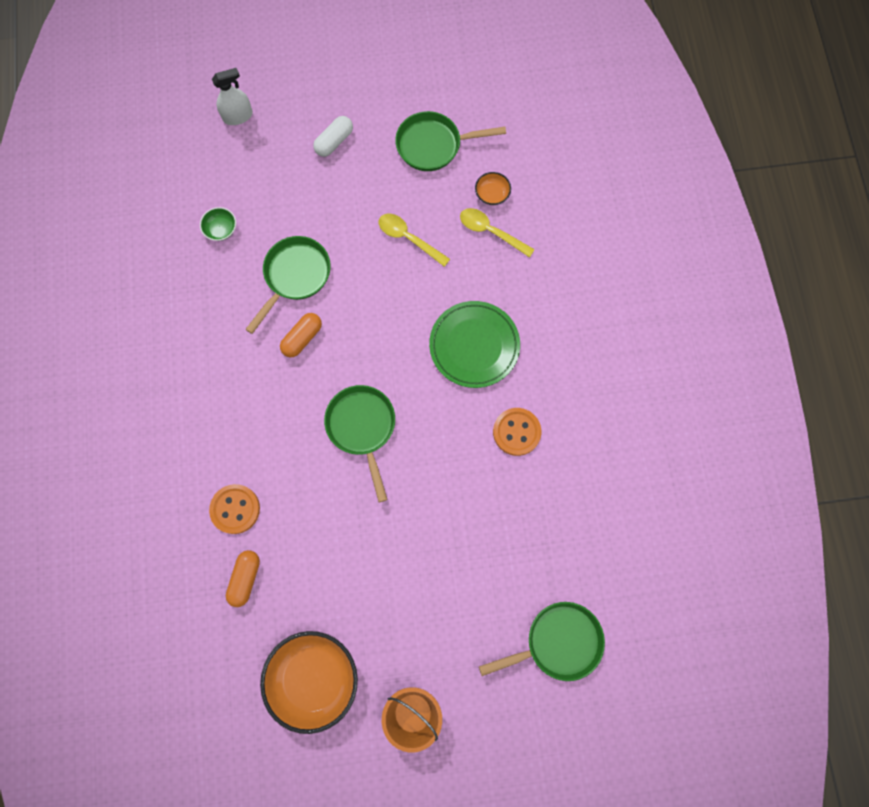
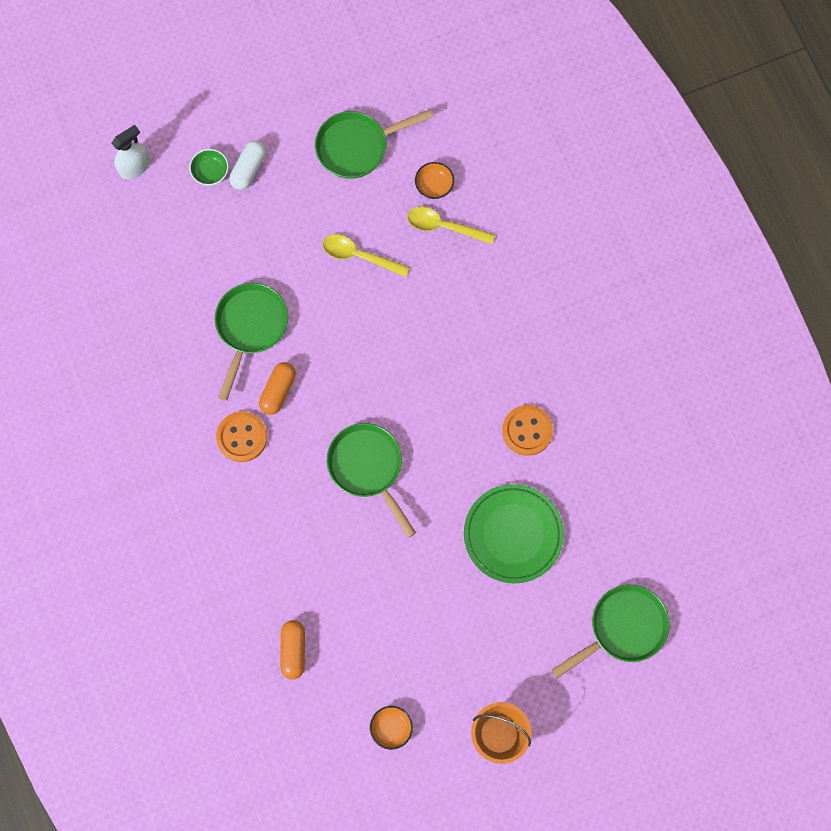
camera: 15 degrees left, 0 degrees up
(221, 229) = (155, 296): green bowl -> green bowl (210, 172)
(235, 509) = (262, 584): orange button -> orange button (242, 437)
(313, 678) = (391, 728): orange bowl -> orange bowl, size x0.44
(474, 346) = (459, 353): green plate -> green plate (513, 534)

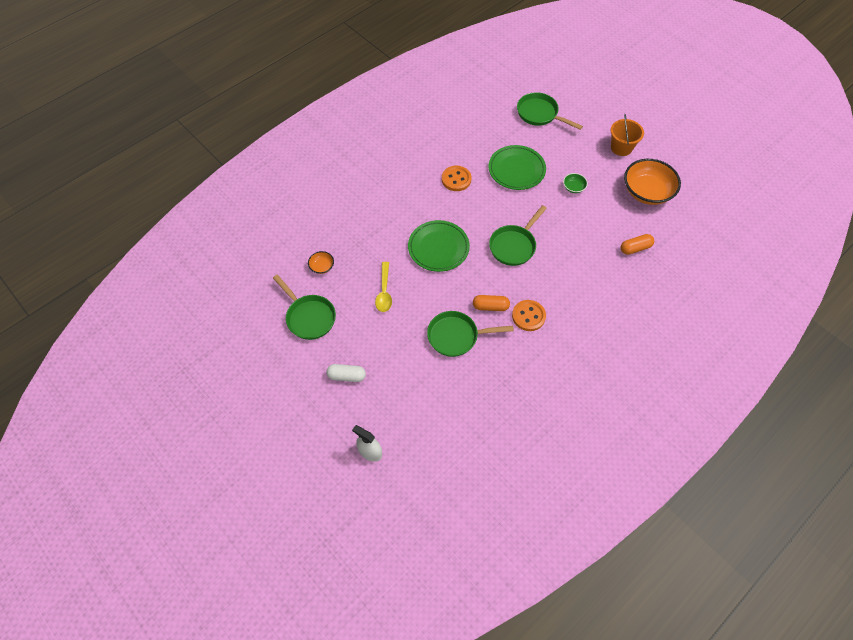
camera: 110 degrees left, 15 degrees down
(210, 172) = (357, 399): green bowl -> green bowl (573, 187)
(391, 728) = (647, 192): orange bowl -> orange bowl, size x2.25
(406, 356) = (438, 248): none -> green plate
(444, 226) = (348, 253): yellow spoon -> none

